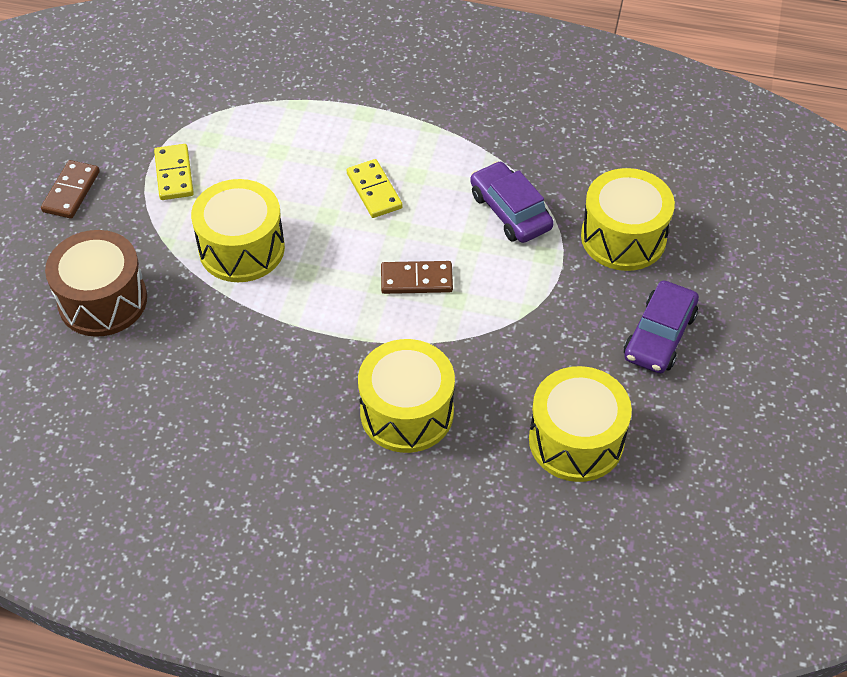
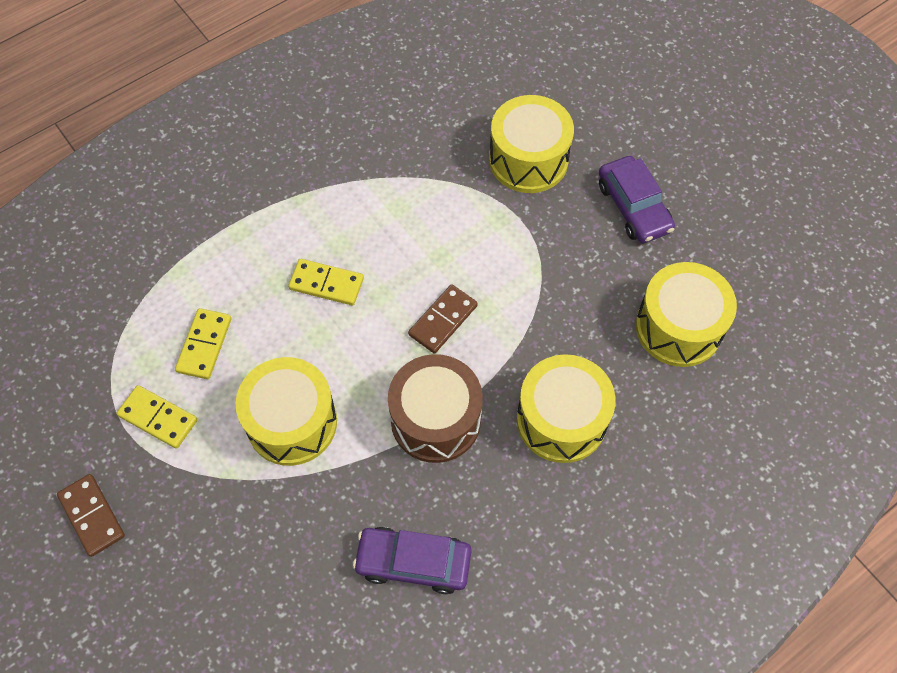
camera: 50 degrees left, 10 degrees up
(103, 300) = (243, 572): brown drum -> brown drum (435, 419)
(254, 159) = (204, 345): none -> yellow domino
(510, 211) = (436, 209): purple car -> purple car (413, 562)

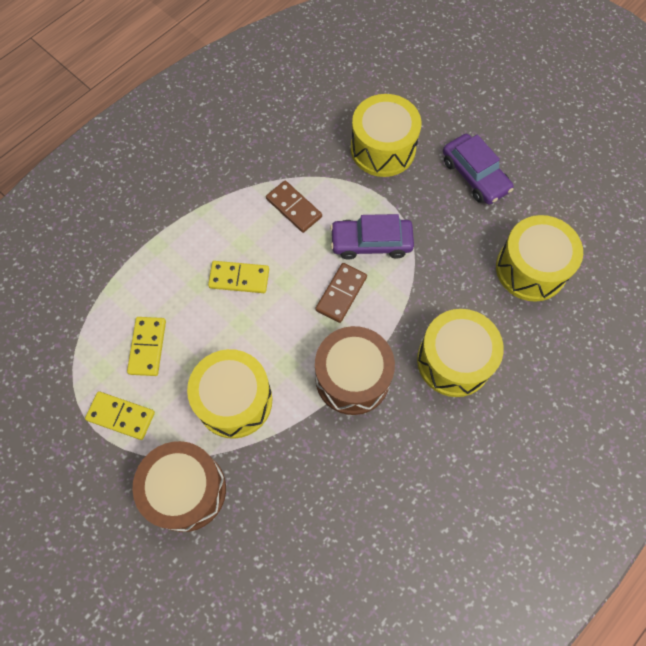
camera: 10 degrees left, 5 degrees up
(92, 516) = (82, 510): brown domino -> brown domino (294, 208)
(215, 514) = (186, 490): none -> brown drum
(413, 562) = (359, 501): purple car -> purple car (371, 242)

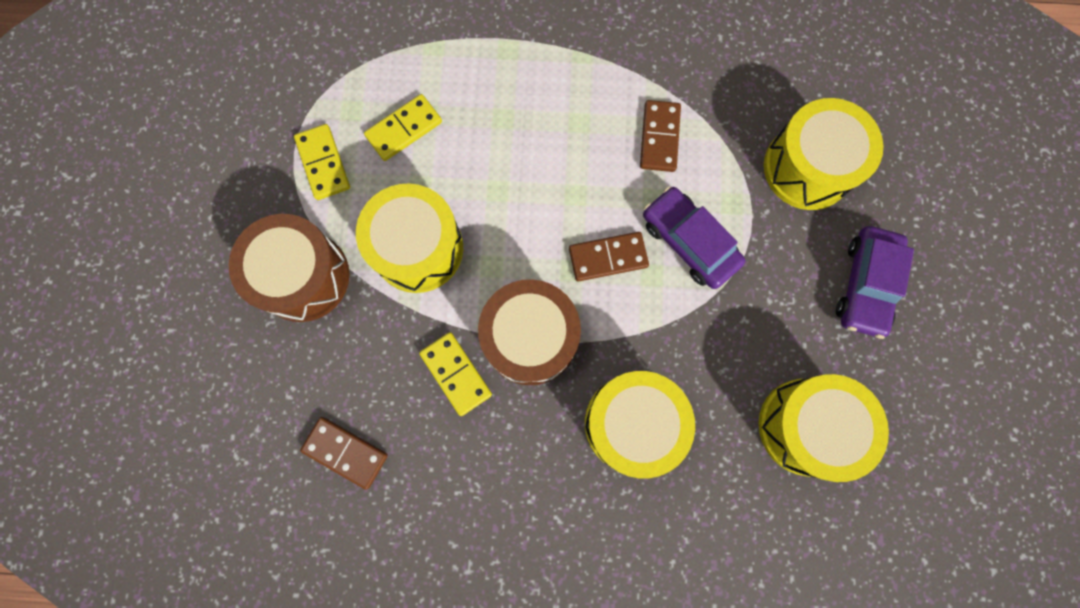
camera: 50 degrees right, 10 degrees up
(239, 278) = (540, 150): yellow domino -> yellow domino (456, 374)
(329, 554) = (345, 452): none -> brown domino

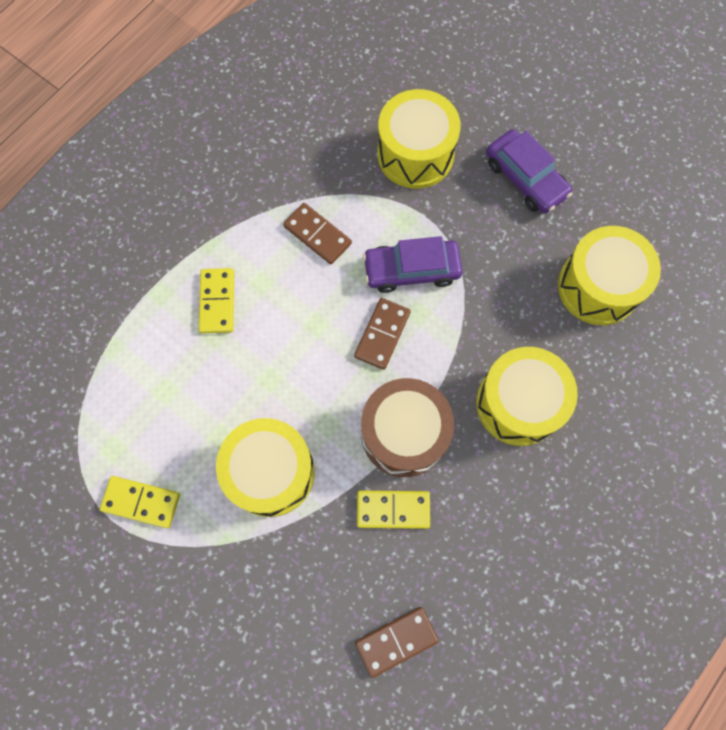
camera: 55 degrees left, 5 degrees down
(303, 277) = (226, 582): brown drum -> none
(404, 129) = (163, 417): yellow domino -> yellow domino (217, 302)

